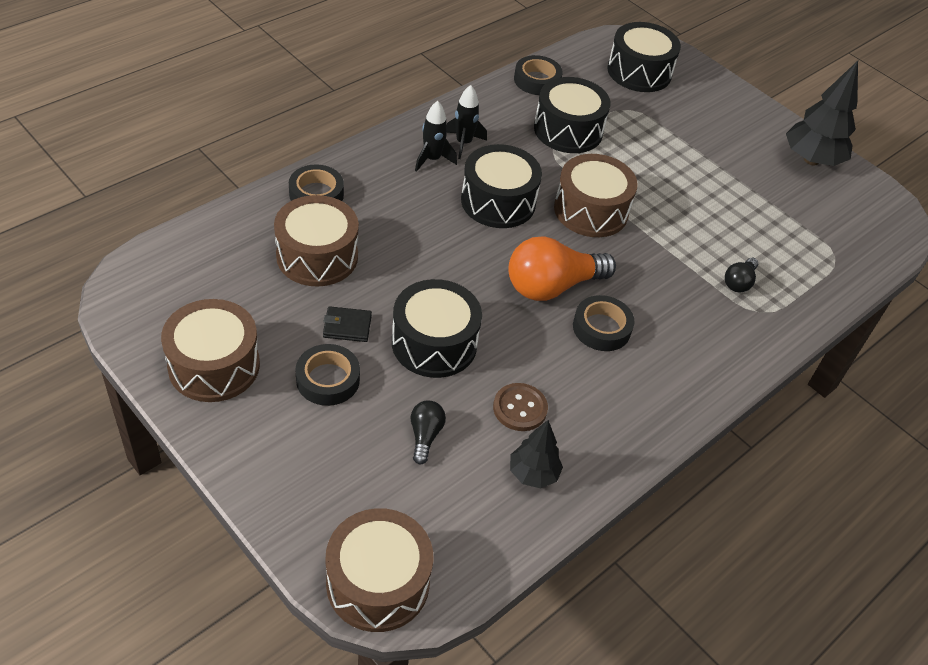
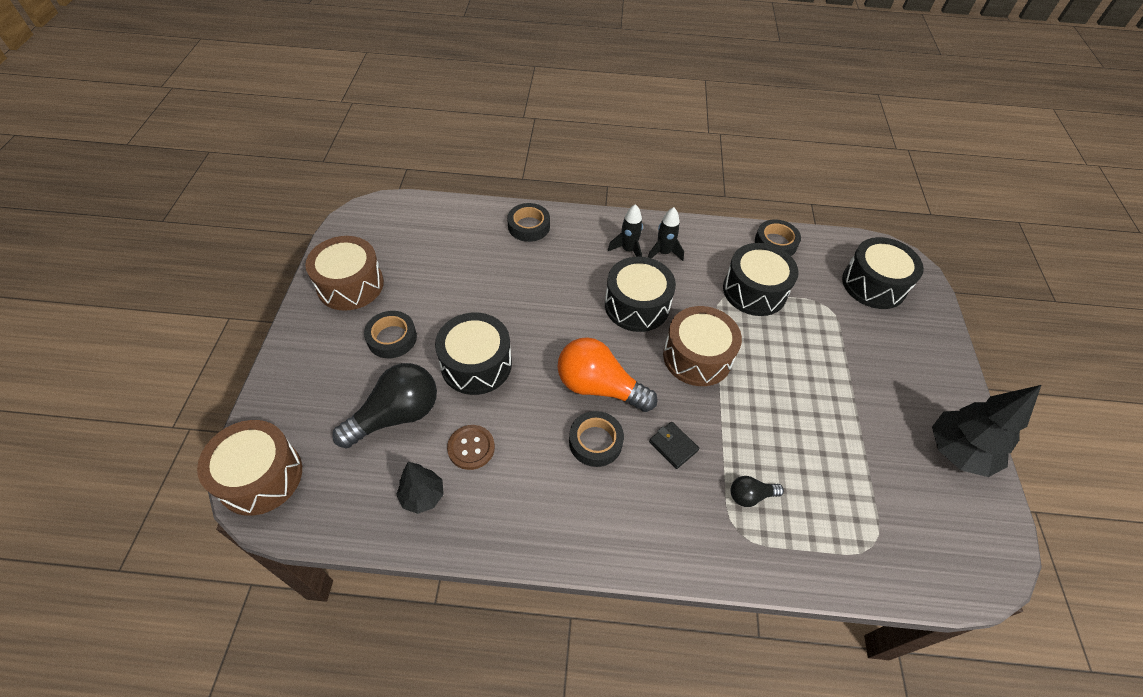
camera: 50 degrees right, 5 degrees up
(317, 256) = (481, 263): brown drum -> none
(347, 326) = (442, 315): black wallet -> black wallet (673, 446)
(425, 435) = (396, 415): black light bulb -> black light bulb, size x2.05

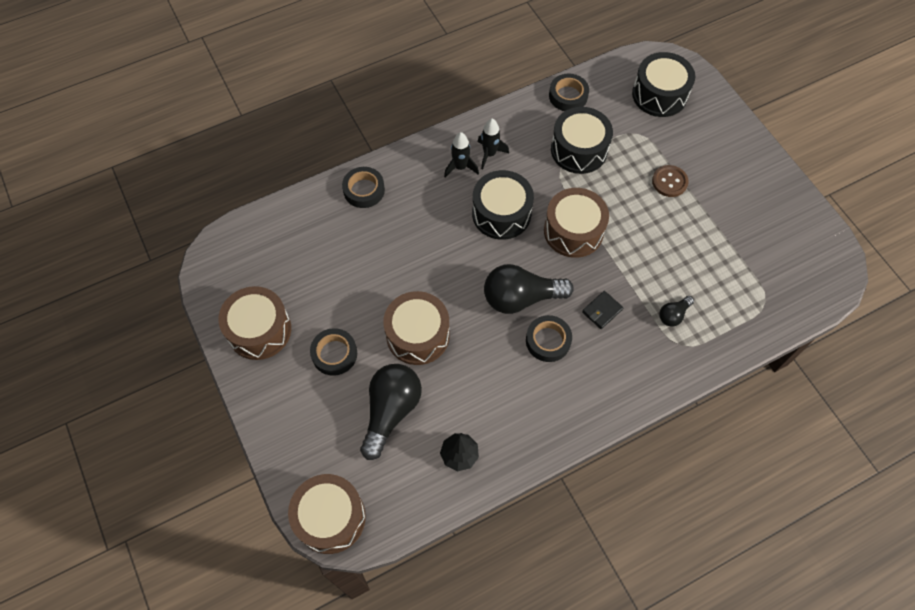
camera: 30 degrees left, 10 degrees up
(471, 448) = (465, 400): brown button -> brown button (669, 182)
(476, 364) = (418, 335): black drum -> brown drum
(599, 387) = (520, 298): orange light bulb -> black light bulb
(673, 446) = (602, 311): black wallet -> black wallet turned 60 degrees counterclockwise
(957, 452) = (781, 202): black tree -> none

